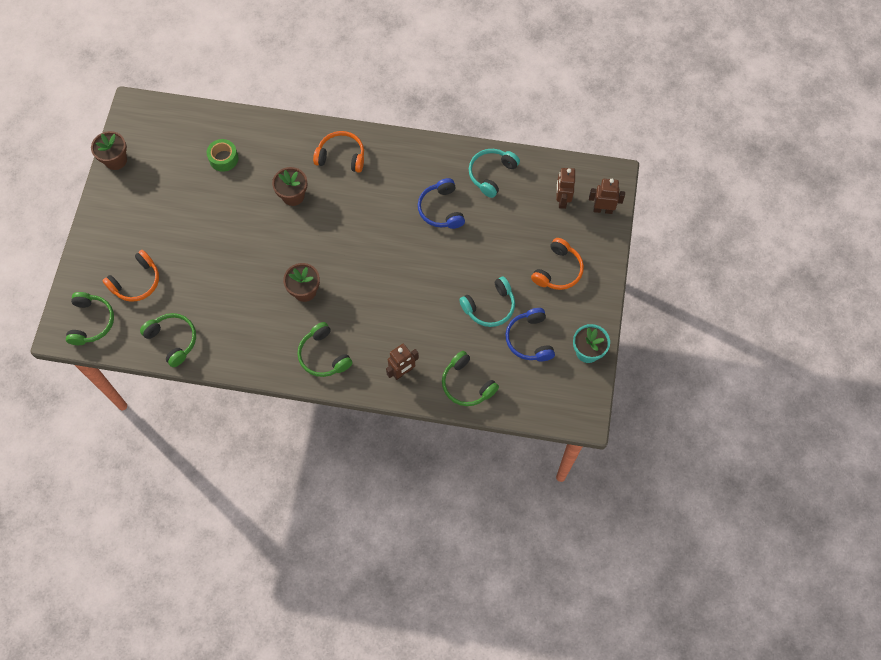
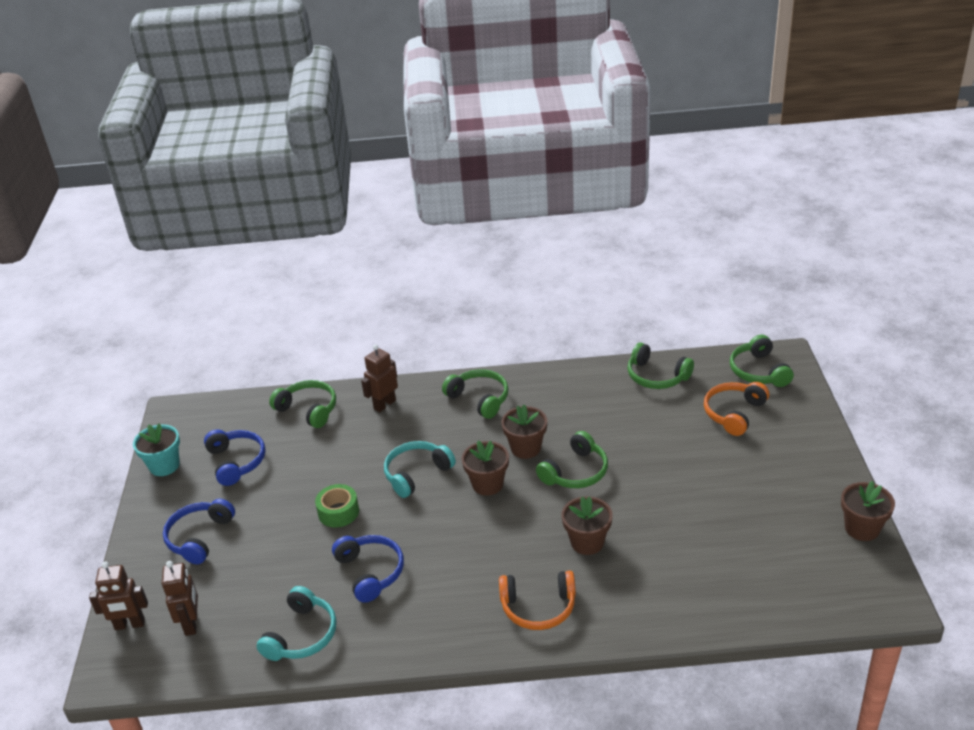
camera: 170 degrees right, 30 degrees down
(223, 158) = (711, 565): green tape -> green tape (338, 512)
(277, 257) = (575, 472): none -> green headphones
(343, 263) = (487, 484): none -> brown flower pot
(490, 307) = (288, 481): turquoise headphones -> turquoise headphones (416, 474)
(558, 270) = (199, 537): orange headphones -> blue headphones

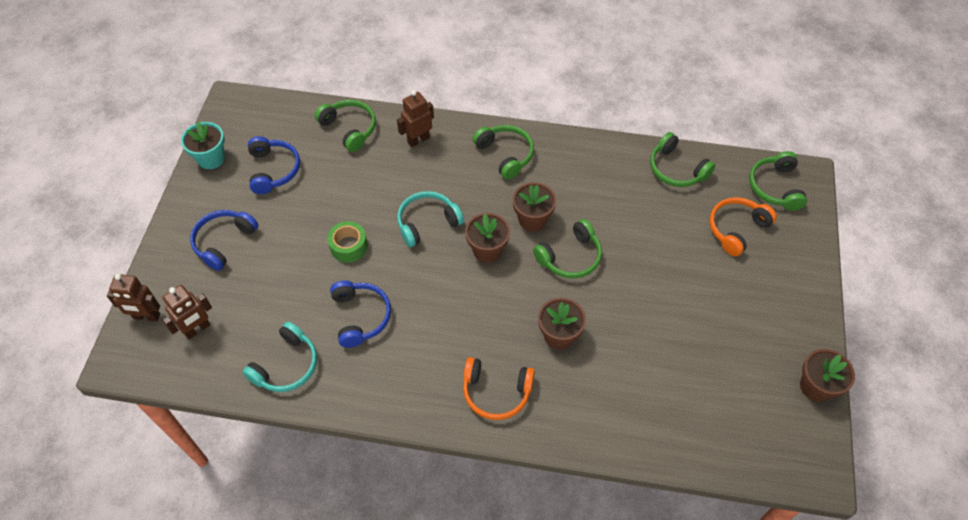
camera: 10 degrees right, 20 degrees up
(191, 624) = (197, 329): brown robot -> brown robot turned 45 degrees clockwise

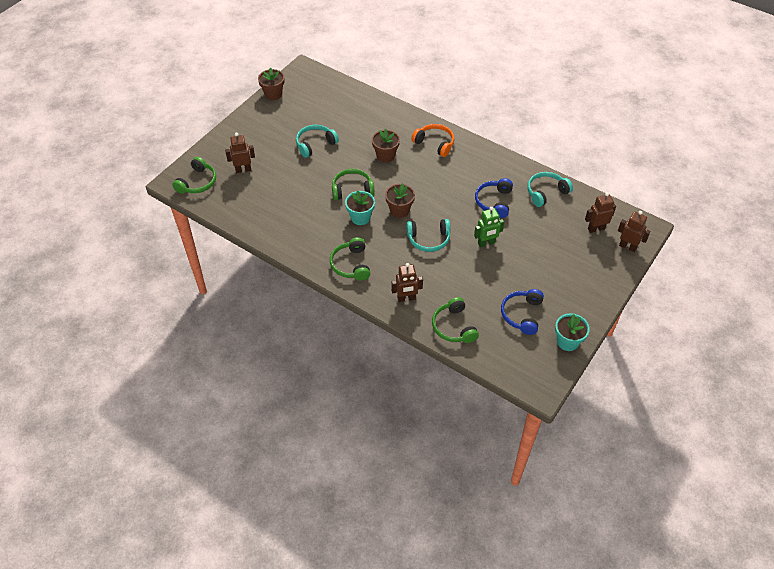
camera: 155 degrees left, 5 degrees down
(224, 242) = (569, 275): blue headphones -> none
(348, 246) = (486, 243): green tape -> green robot
(532, 219) = (360, 217): brown flower pot -> turquoise flower pot
(675, 313) = (315, 144): none -> turquoise headphones
(676, 169) = (247, 214): green headphones -> none
(736, 229) = (243, 169): orange headphones -> brown robot

